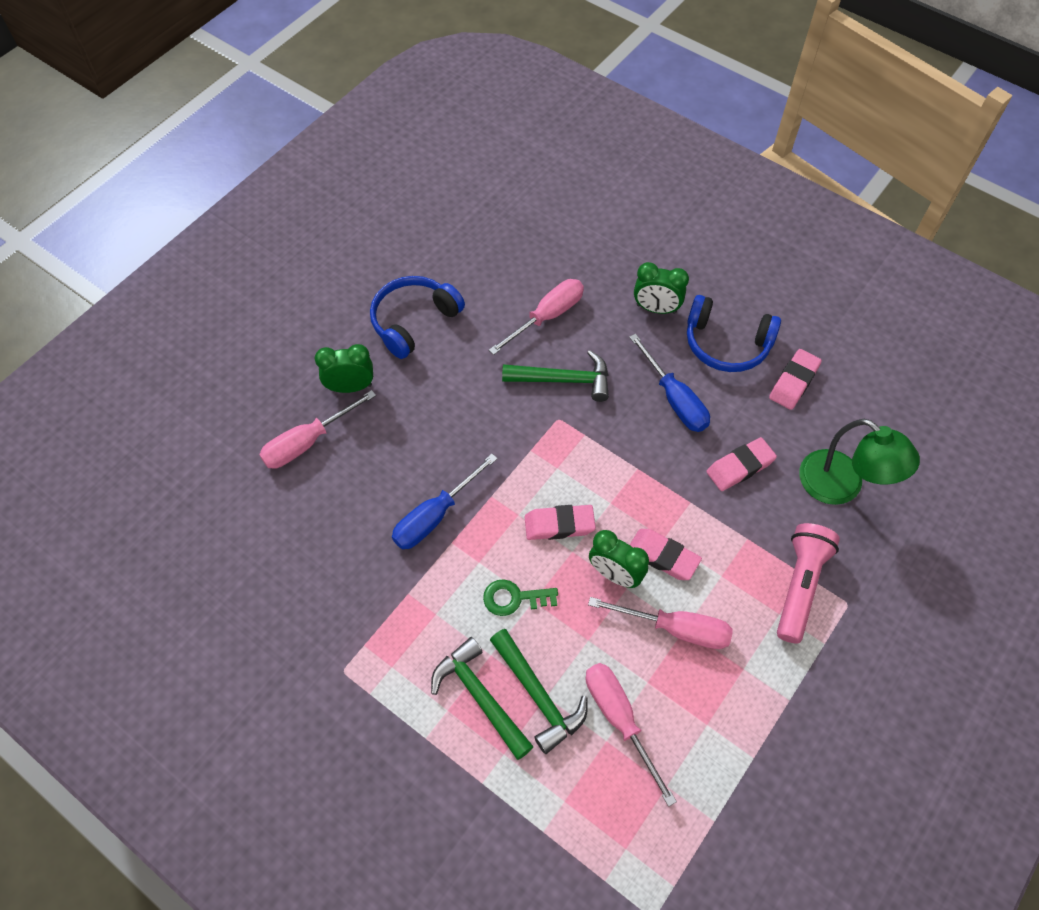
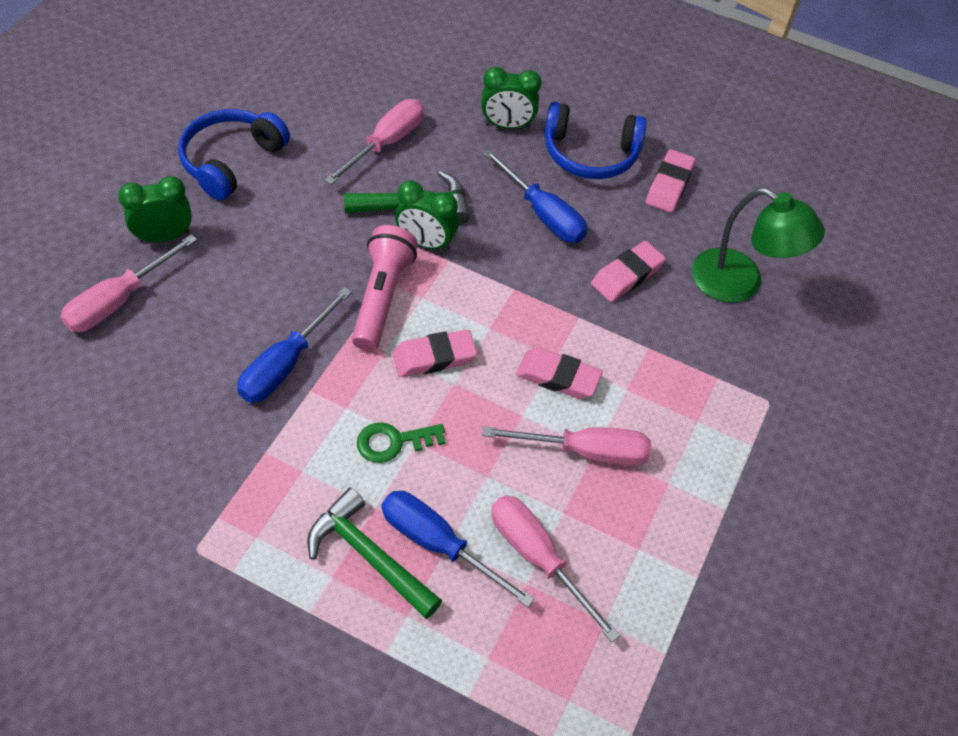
camera: 15 degrees left, 5 degrees down
(538, 695) = (438, 544): green hammer -> blue screwdriver
(615, 574) = (507, 402): green clock -> green clock (426, 243)
(800, 585) = (714, 389): pink flashlight -> pink flashlight (382, 297)

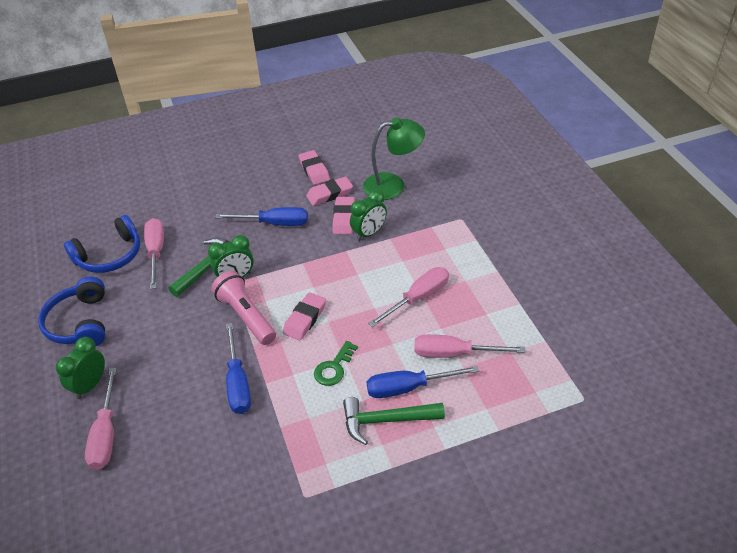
camera: 40 degrees left, 10 degrees down
(507, 125) = (207, 201): green clock -> green clock (369, 233)
(558, 377) = (369, 280): pink eraser -> pink eraser (329, 194)
(590, 154) = (262, 184): blue headphones -> blue headphones (110, 256)

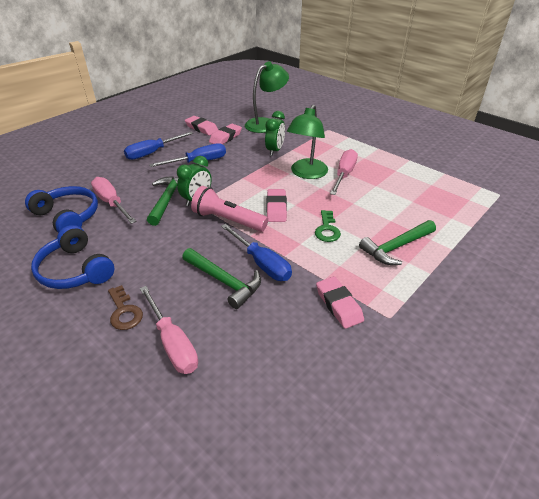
camera: 30 degrees left, 5 degrees down
(90, 385) = (124, 312): green clock -> brown key
(110, 256) = (68, 216): blue headphones -> blue headphones turned 75 degrees counterclockwise
(190, 389) = (224, 281): none -> green hammer
(344, 218) = (249, 147): pink eraser -> pink eraser (338, 305)
(376, 281) = (306, 173): none -> green lamp
(409, 388) = (390, 223): blue screwdriver -> blue screwdriver (153, 153)
(454, 354) = (399, 196): pink screwdriver -> none

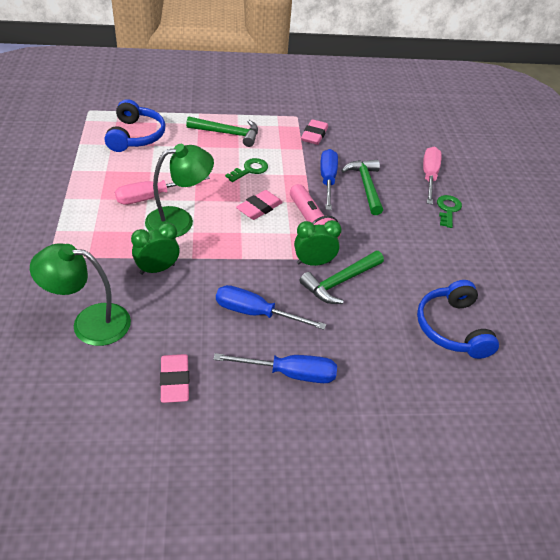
camera: 140 degrees left, 5 degrees up
(75, 270) = (469, 262): blue headphones -> blue headphones (136, 136)
(111, 203) = (398, 316): pink screwdriver -> none
(124, 312) = (448, 209): brown key -> green key
(225, 137) = (173, 334): pink eraser -> none

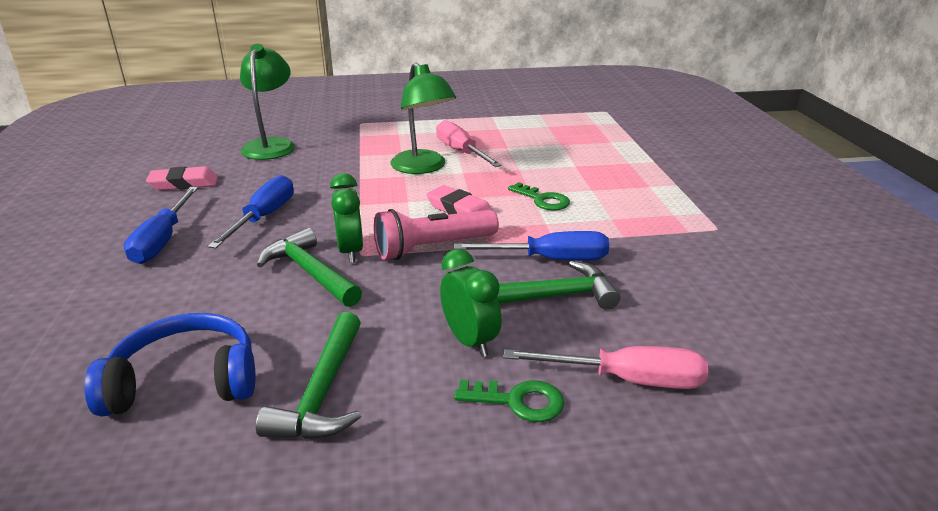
camera: 90 degrees right, 15 degrees down
(136, 136) = (573, 135): blue headphones -> none
(157, 269) = (341, 164): green clock -> green clock (470, 341)
(227, 134) = (620, 181): green hammer -> green hammer (323, 391)
(314, 135) = (672, 245): pink eraser -> none

